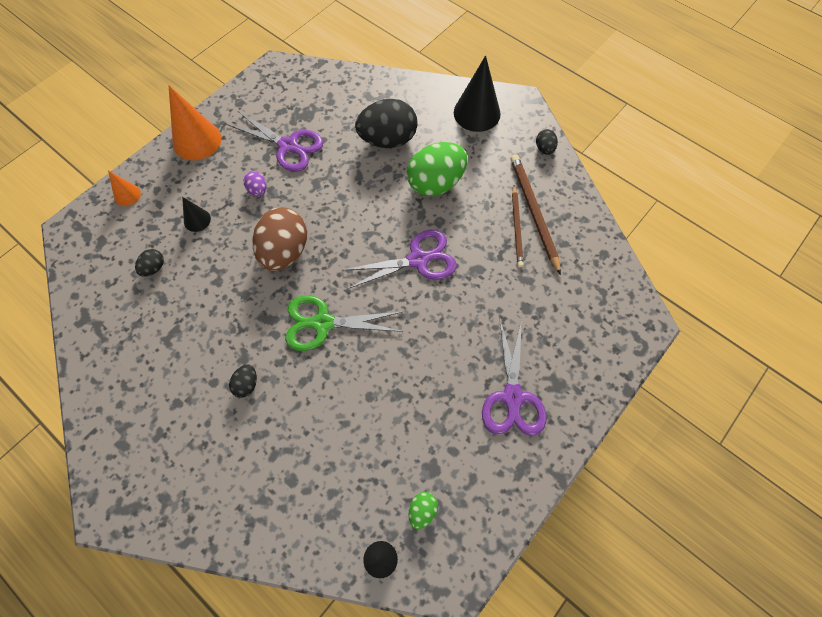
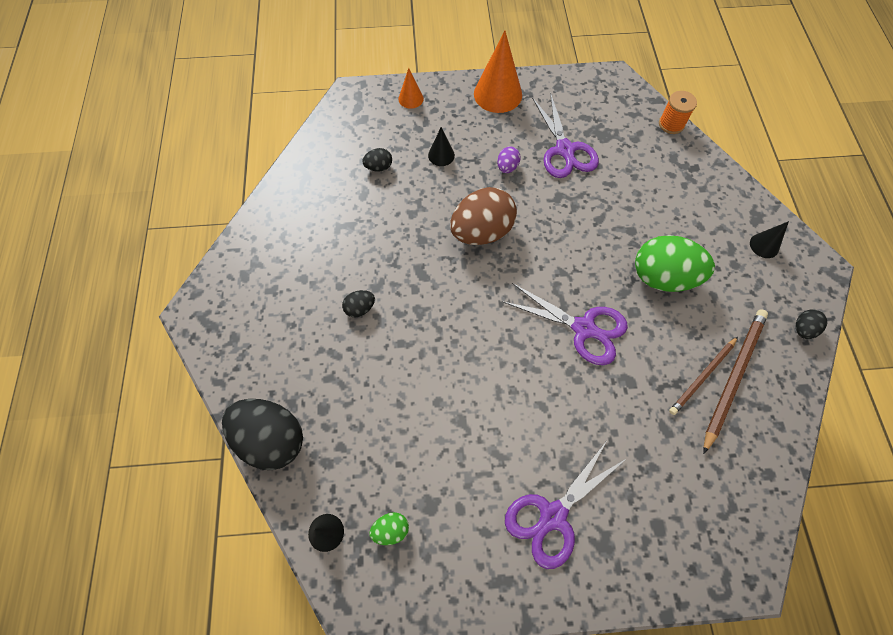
camera: 45 degrees right, 0 degrees up
(323, 323) = (457, 312): green scissors -> none
(345, 73) = (671, 124): none -> orange spool
(388, 140) = (655, 207): black egg -> black egg (271, 439)
(477, 113) = (764, 245): black cone -> black cone, size x0.52

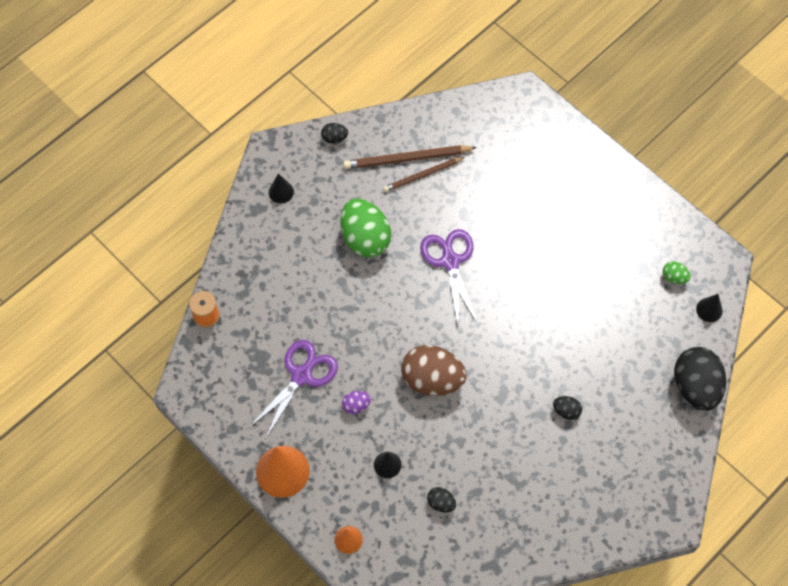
camera: 130 degrees left, 0 degrees up
(553, 516) = (585, 201): purple scissors -> none
(702, 376) = (422, 175): brown pencil -> brown pencil turned 150 degrees clockwise

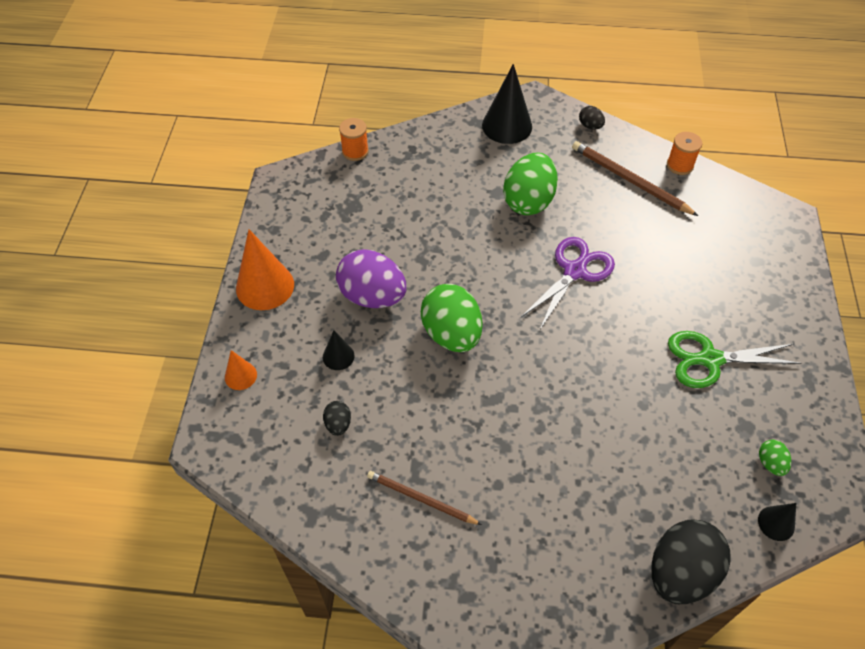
camera: 50 degrees right, 10 degrees down
(281, 192) = (507, 126): black cone -> black cone, size x1.93
(301, 376) = (363, 242): purple scissors -> none
(356, 405) = (372, 296): purple egg -> purple egg, size x2.22
(422, 175) = (628, 200): brown pencil -> brown pencil (421, 499)
(423, 116) = (680, 165): none -> orange spool
(432, 379) = (451, 334): brown egg -> green egg
(566, 411) = (530, 466): black egg -> none
(583, 244) = (710, 359): none -> green scissors

